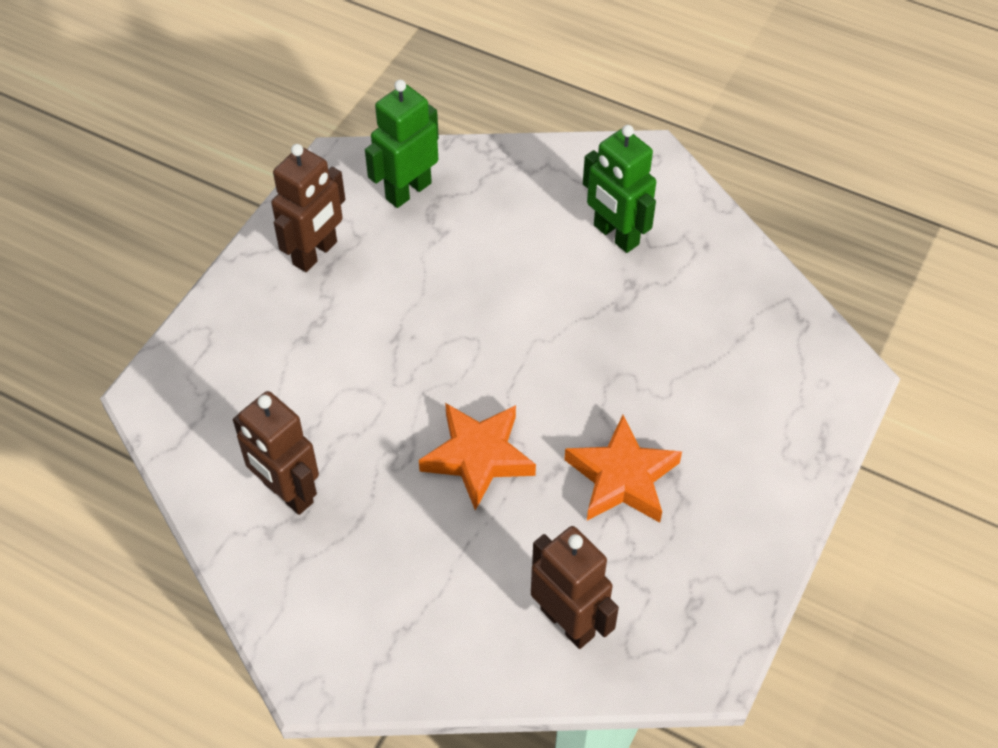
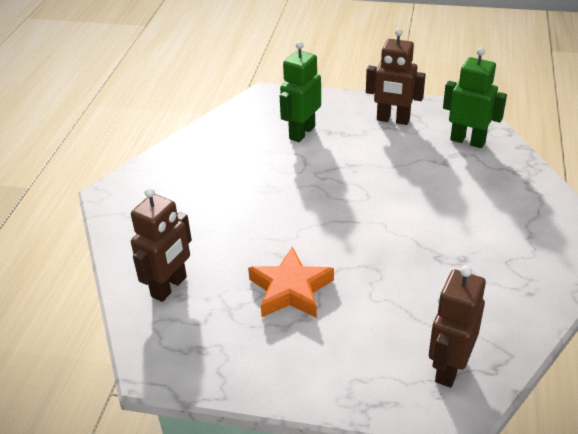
camera: 75 degrees right, 15 degrees down
(287, 493) = (222, 153): brown robot -> brown robot (449, 368)
(478, 457) = (278, 219): orange star -> none
(615, 235) = (502, 241): green robot -> green robot (301, 132)

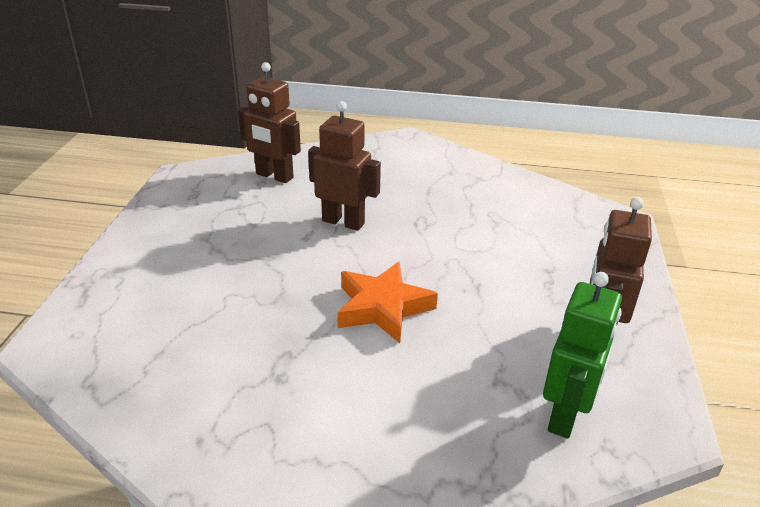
camera: 85 degrees right, 5 degrees down
(290, 289) = (255, 241): orange star -> orange star (382, 307)
(301, 132) = (540, 247): green robot -> none
(449, 368) = (106, 346): brown robot -> brown robot (343, 222)

